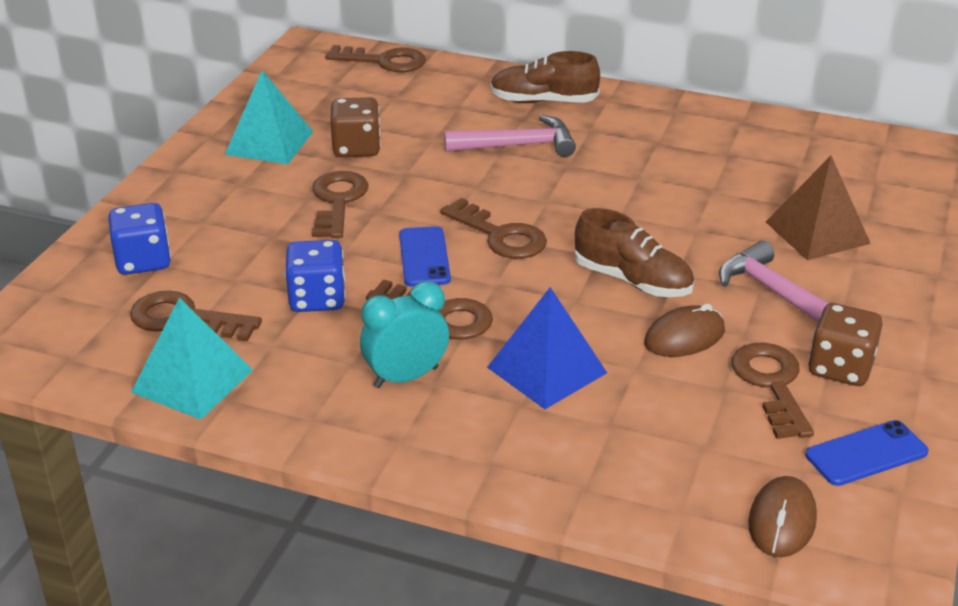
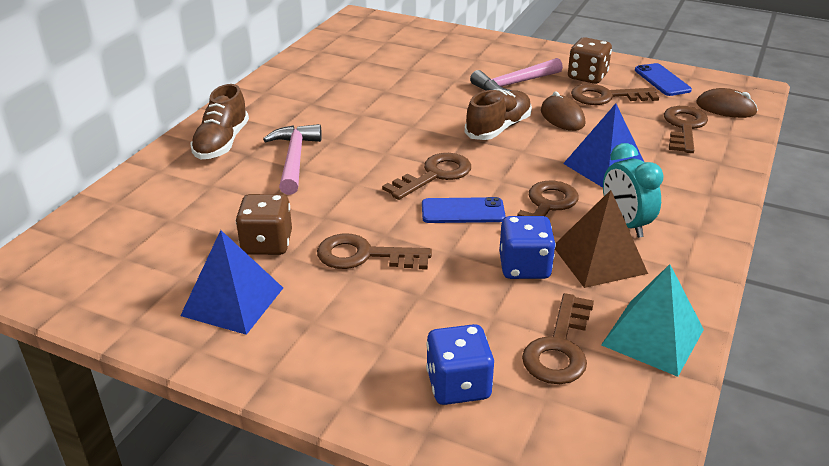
camera: 85 degrees left, 0 degrees up
(269, 143) = (232, 301): turquoise pyramid -> blue pyramid
(384, 61) = (86, 224): brown key -> brown key (684, 127)
(817, 232) = (444, 65): brown pyramid -> brown pyramid (599, 259)

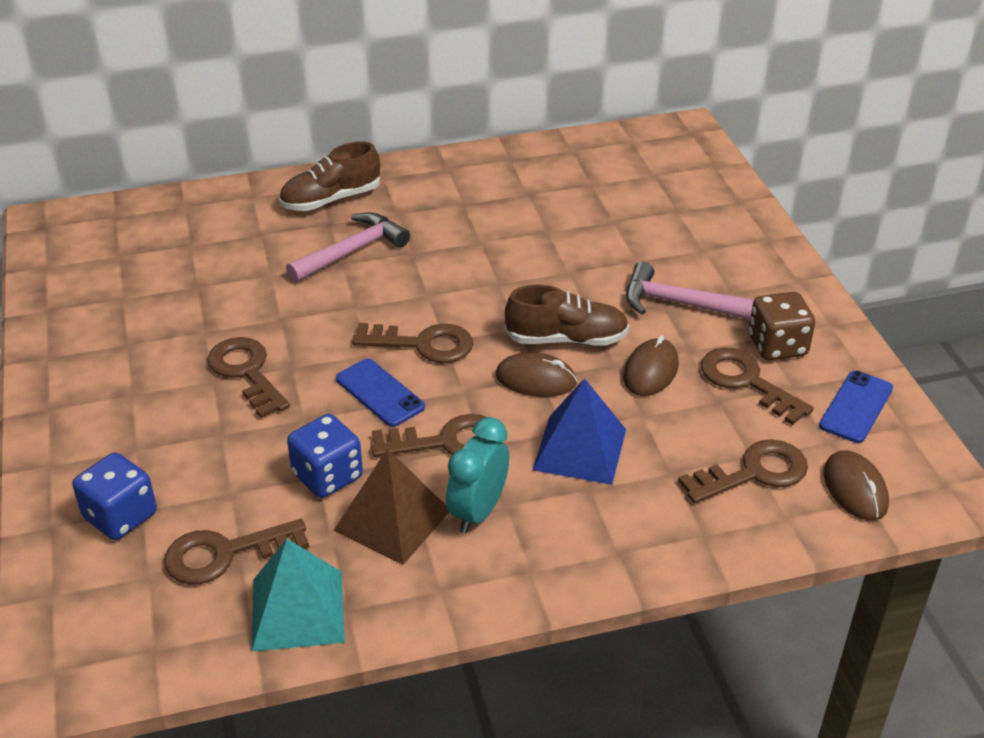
camera: 50 degrees right, 5 degrees up
(232, 301) = (117, 340): blue pyramid -> none
(267, 244) = (209, 312): brown dice -> none
(523, 153) = (536, 379): none -> brown mouse

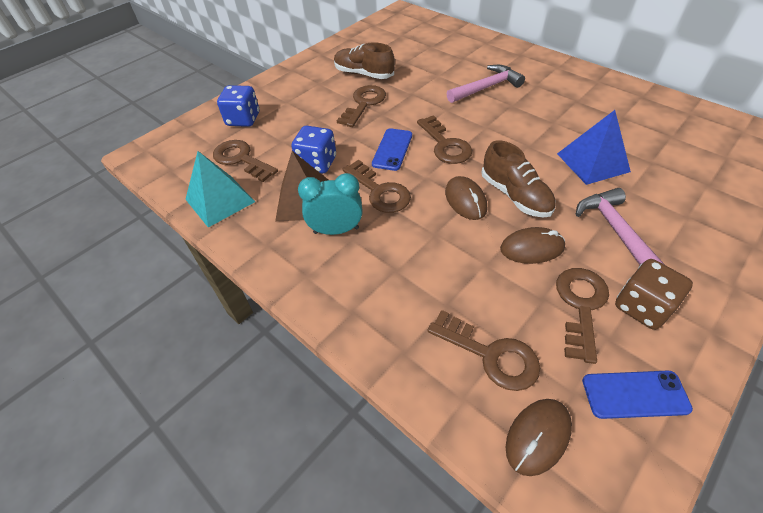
camera: 60 degrees right, 10 degrees up
(331, 200) = (516, 62): brown shoe -> brown shoe (364, 74)
(352, 251) = (486, 87): pink hammer -> pink hammer turned 45 degrees counterclockwise
(580, 449) = (425, 249): blue pyramid -> blue pyramid (592, 162)

